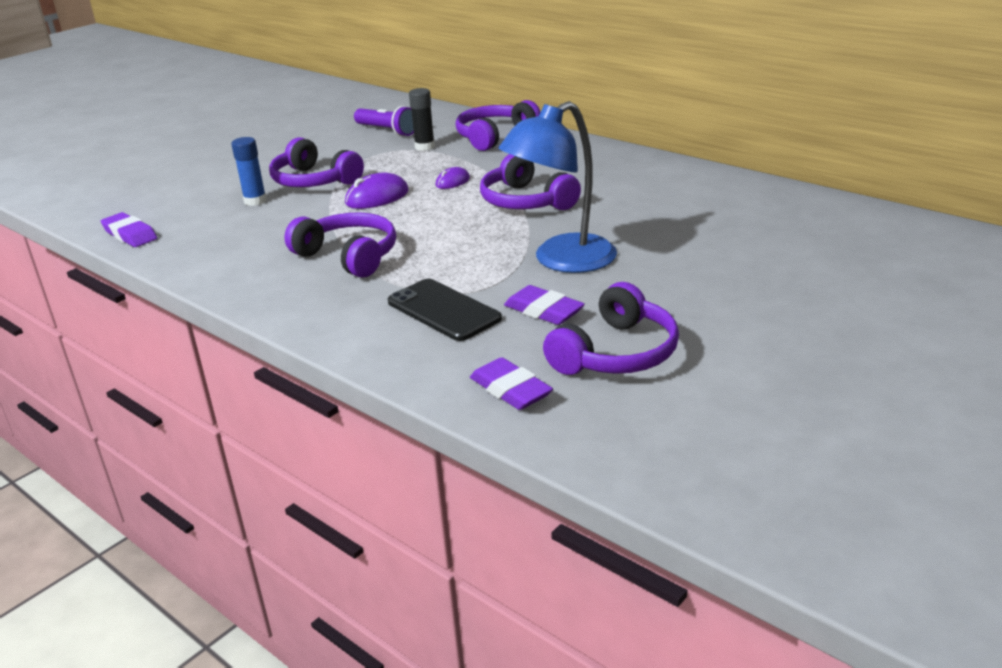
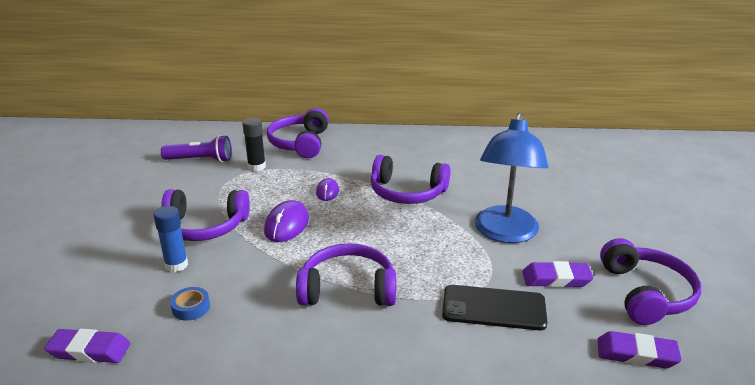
camera: 40 degrees left, 0 degrees up
(223, 231) = (191, 307): none -> blue tape

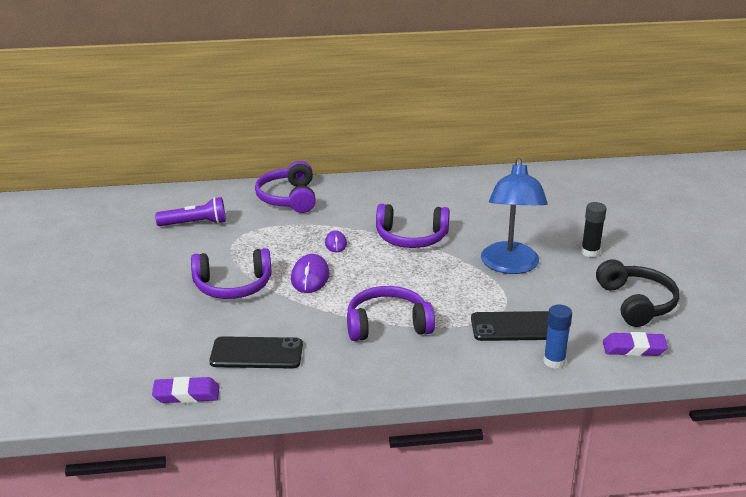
camera: 10 degrees left, 0 degrees up
(176, 265) = (224, 321): blue glue stick -> blue glue stick (554, 361)
(191, 307) = (256, 353): blue tape -> black phone
(256, 167) = (255, 225): black glue stick -> black glue stick (590, 252)
(556, 279) = (561, 299): purple eraser -> none
(645, 293) = (636, 303): purple headphones -> black headphones

